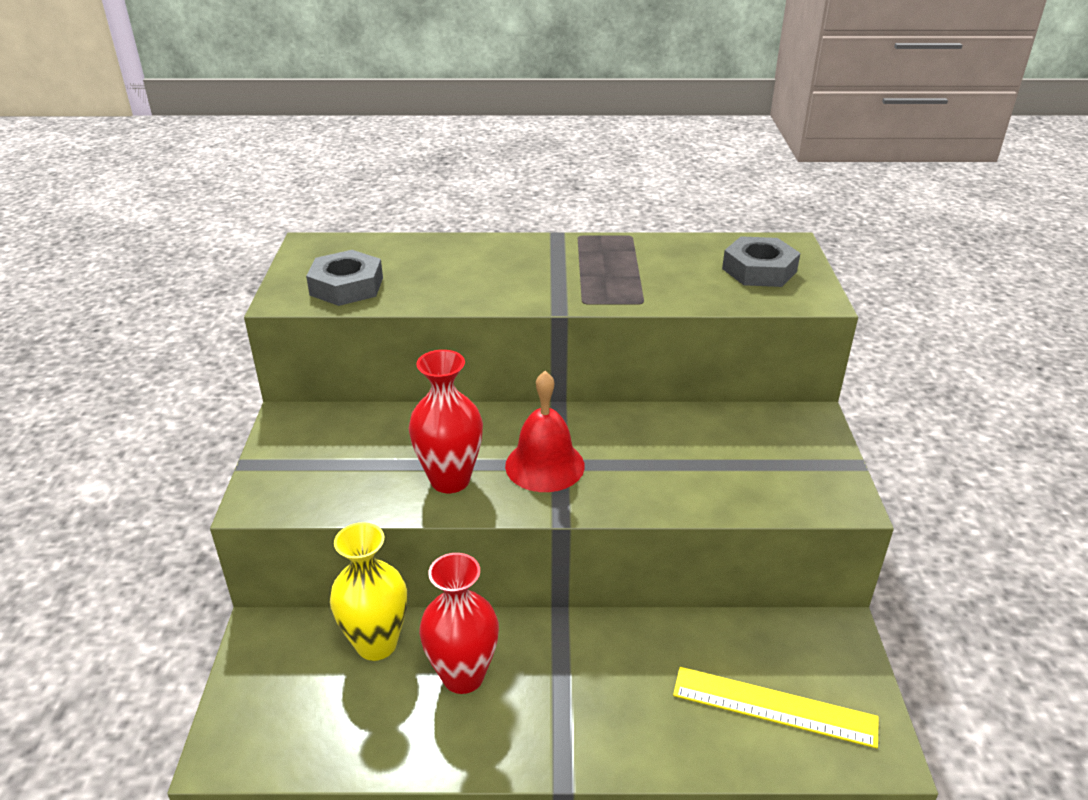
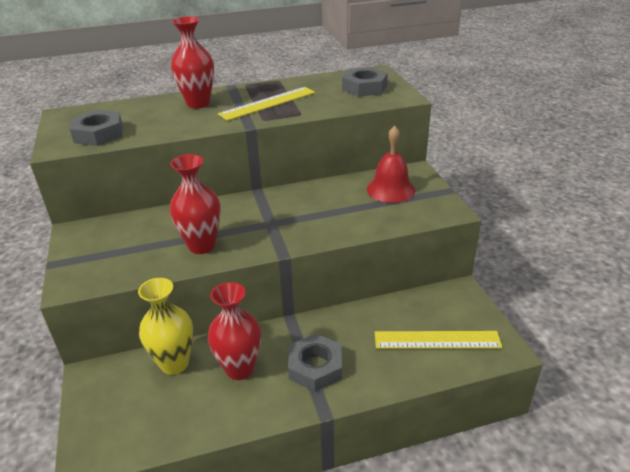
camera: 15 degrees left, 0 degrees up
(499, 258) = (198, 103): none -> red vase
(545, 465) = (261, 226): red bell -> red bell (390, 189)
(572, 702) = (315, 367): none -> grey nut
(600, 275) = (268, 103): none -> yellow ruler

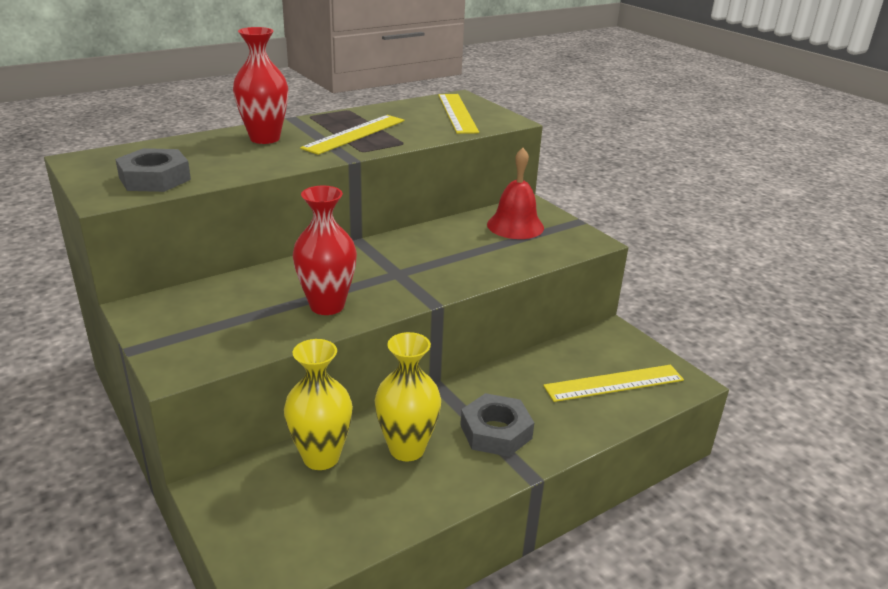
camera: 20 degrees left, 5 degrees down
(239, 369) = (407, 449): red vase -> yellow vase
(364, 87) = (457, 113): grey nut -> yellow ruler

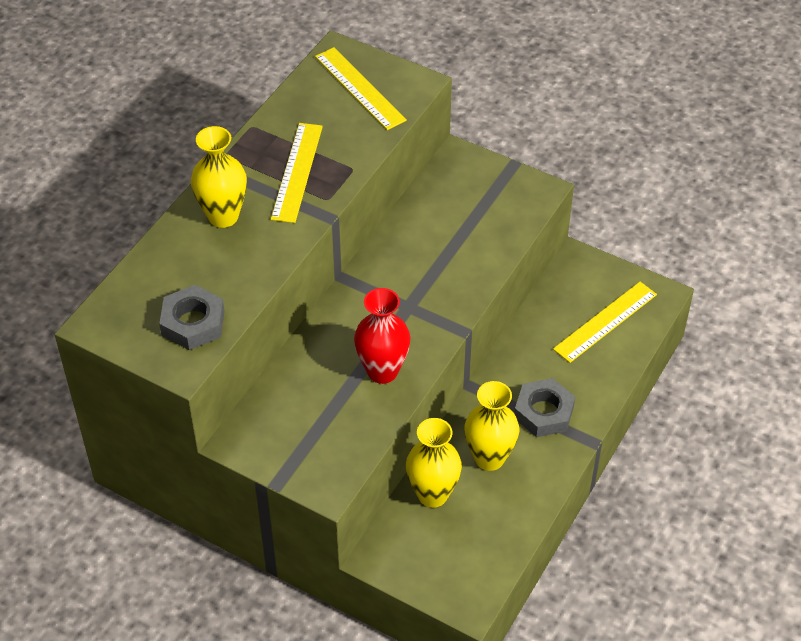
camera: 25 degrees left, 20 degrees up
(265, 138) = (223, 216): red vase -> yellow vase
(515, 226) = (463, 195): red bell -> none

